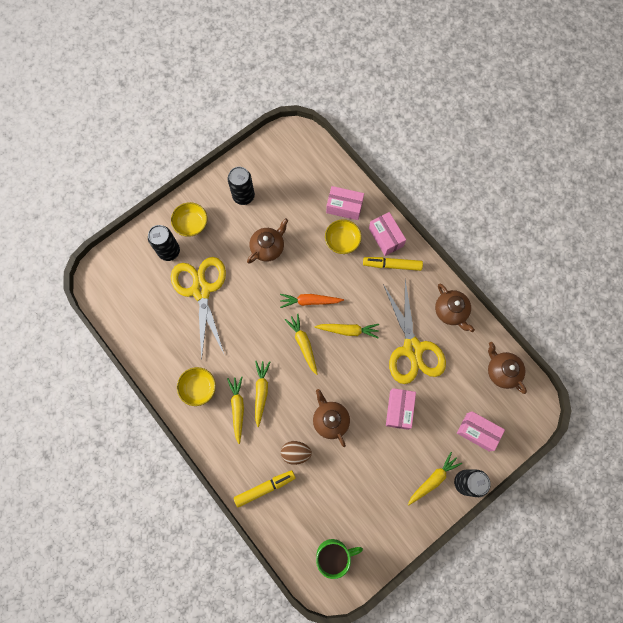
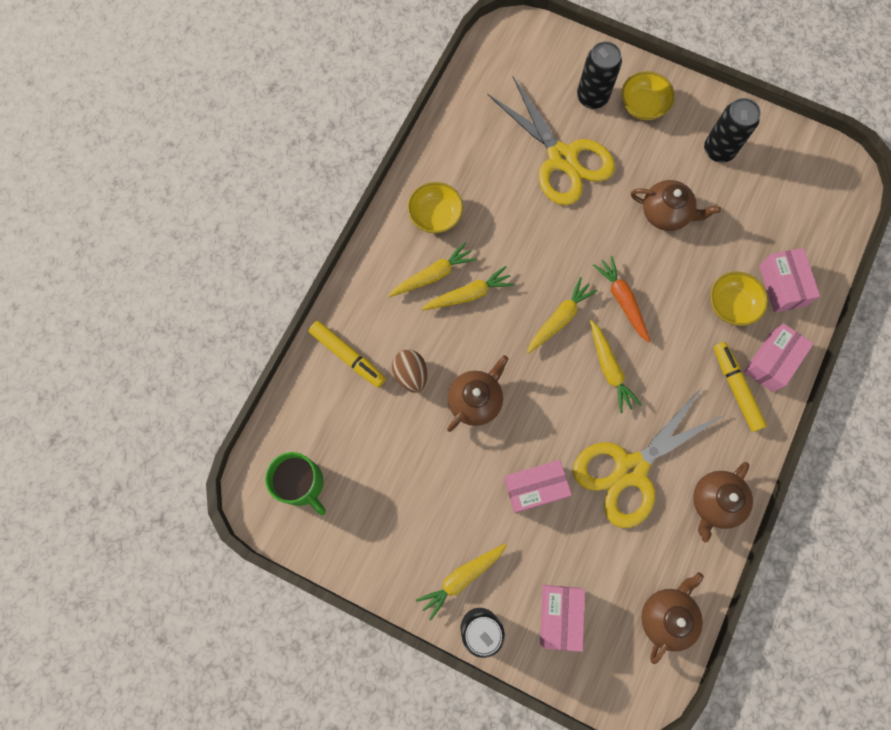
camera: 65 degrees right, 0 degrees up
(201, 290) = (562, 158): yellow scissors -> yellow scissors turned 90 degrees clockwise
(433, 479) = (461, 578): yellow carrot -> yellow carrot turned 120 degrees clockwise

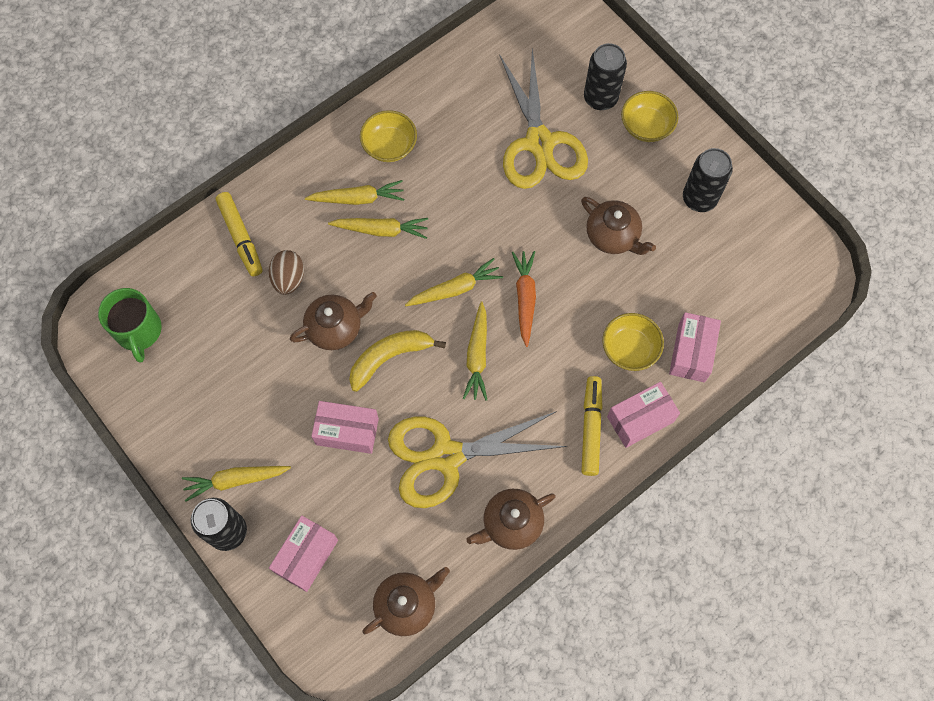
camera: 25 degrees right, 5 degrees down
(536, 405) = (389, 357): none -> yellow banana

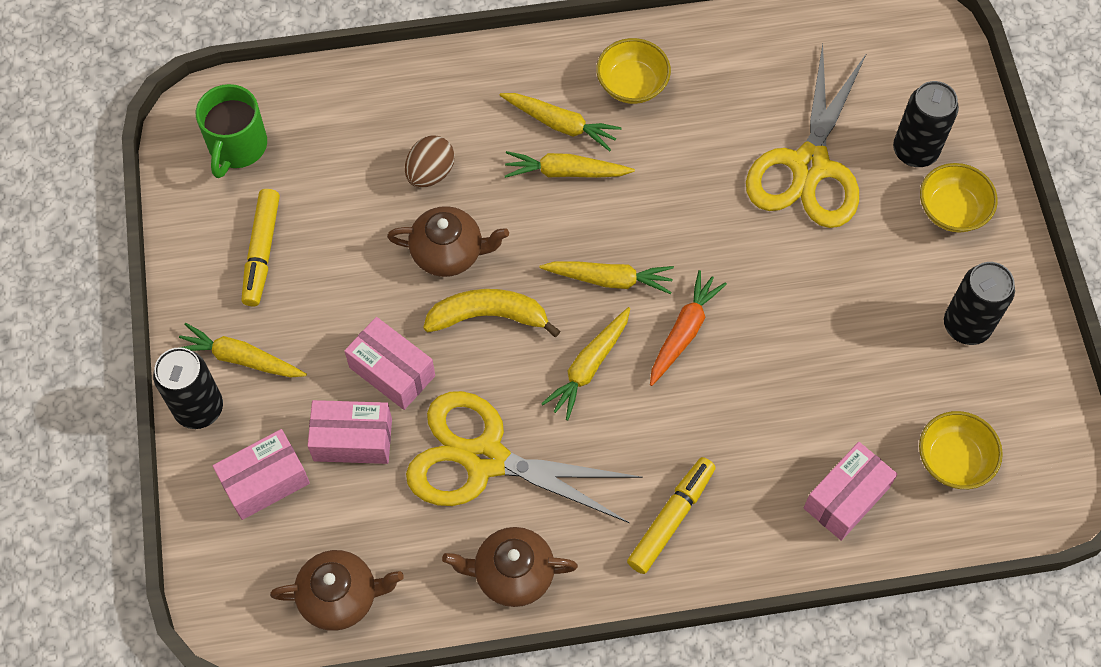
camera: 30 degrees right, 5 degrees down
(241, 237) = (406, 102): yellow marker -> yellow marker (262, 252)
(381, 230) = (565, 172): yellow carrot -> yellow carrot turned 150 degrees clockwise
(613, 236) = (833, 315): brown teapot -> none
(629, 349) = (773, 454): yellow bowl -> yellow bowl (953, 460)
(640, 419) = (736, 540): pink box -> pink box (352, 440)

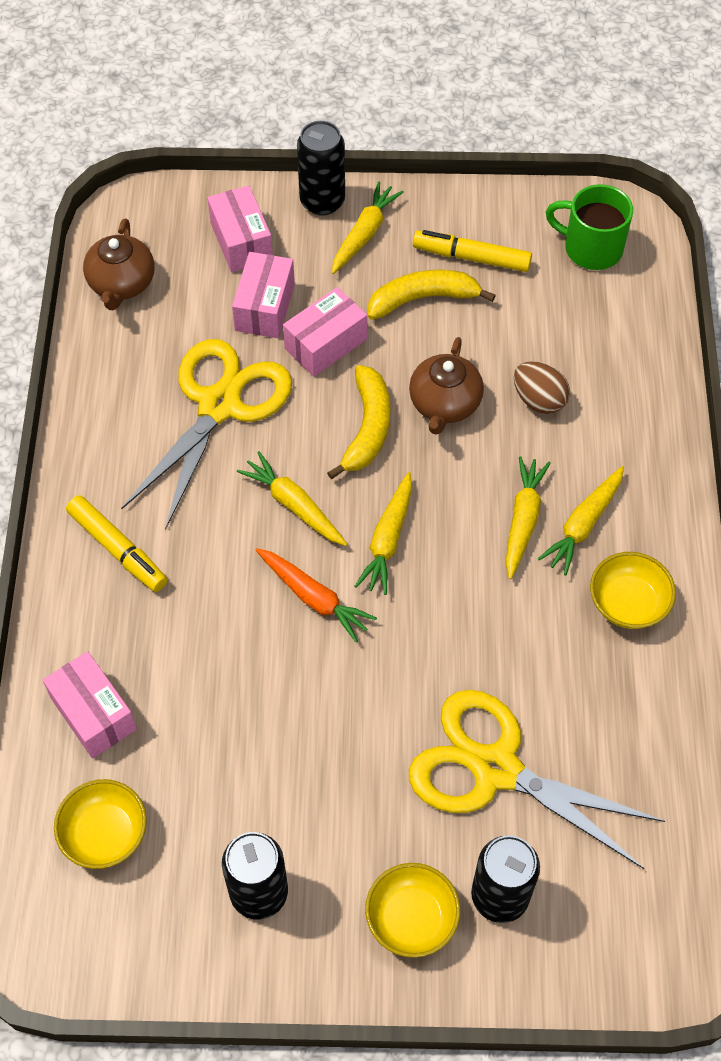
camera: 100 degrees right, 5 degrees down
(321, 290) = (422, 299): none -> yellow banana
(512, 573) = (103, 411): brown teapot -> none

